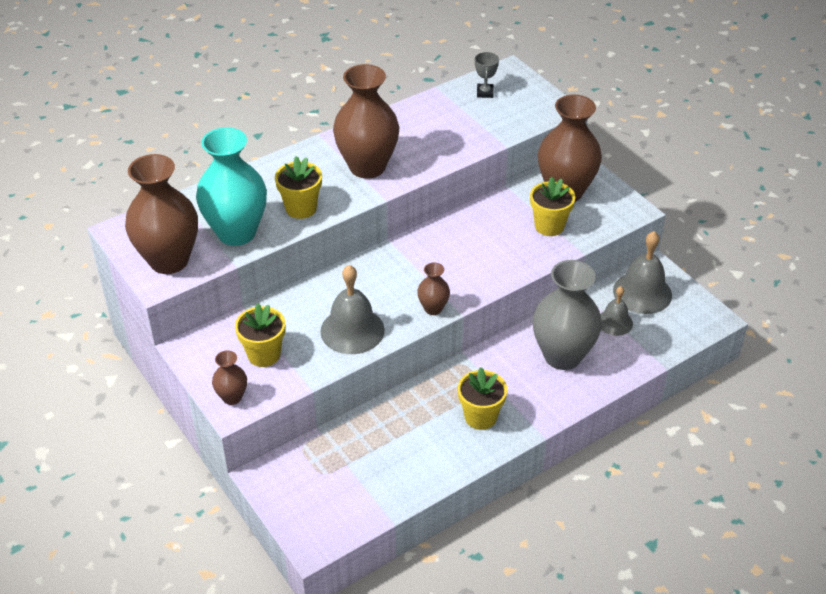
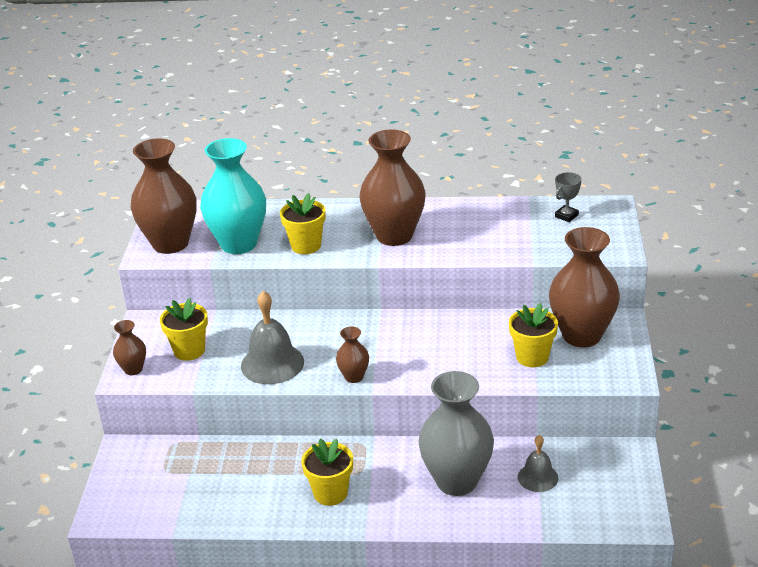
camera: 40 degrees right, 10 degrees down
(642, 292) = (594, 465): grey bell -> none

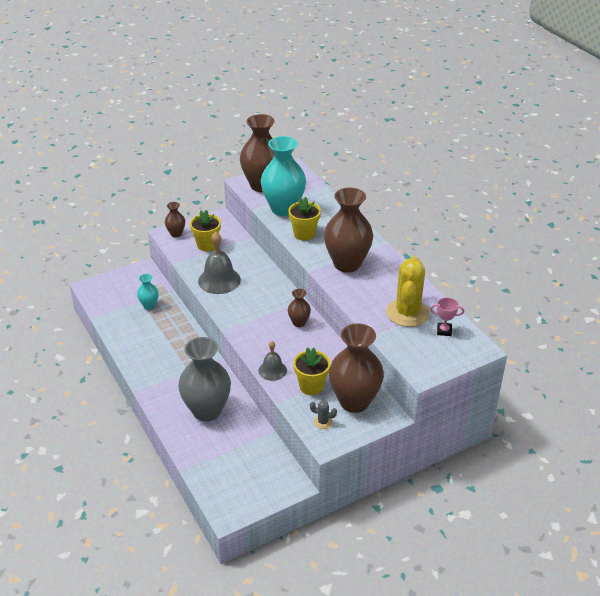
camera: 55 degrees right, 5 degrees up
(206, 468) = (149, 305): none -> turquoise vase
(330, 493) = (161, 362): yellow flower pot -> none
(354, 377) = (231, 317): brown vase -> brown vase (299, 322)
(517, 227) = (407, 313): none -> yellow cactus
(538, 477) = (236, 447): grey bell -> grey bell (272, 370)
(566, 216) = (444, 331): grey trophy -> pink trophy
(596, 369) = (323, 422): none -> grey cactus

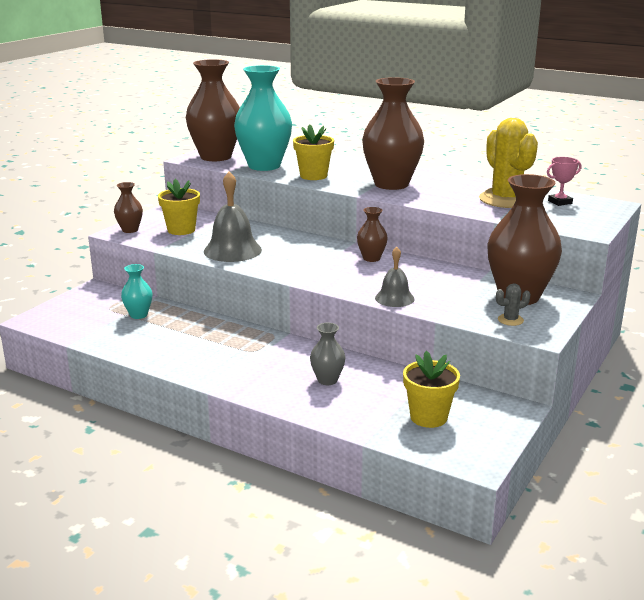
camera: 30 degrees left, 15 degrees down
(207, 411) = (327, 380): grey vase -> grey vase, size x0.47
(311, 386) = (456, 298): yellow flower pot -> yellow flower pot (428, 417)

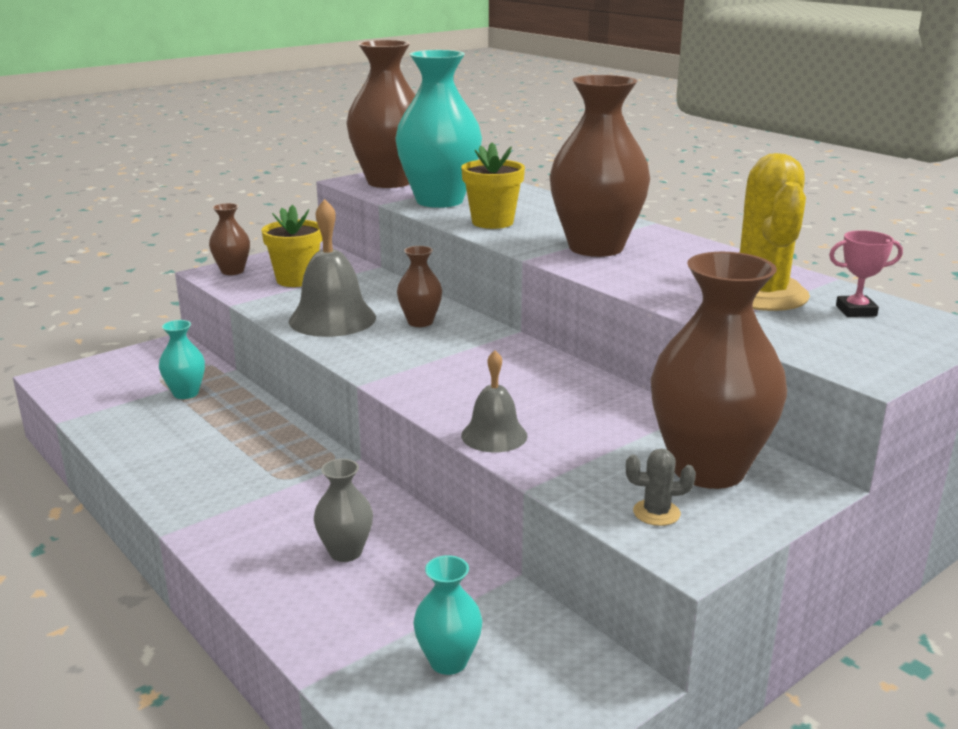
camera: 20 degrees right, 0 degrees up
(371, 258) = (519, 361): brown vase -> brown vase (420, 322)
(428, 417) = (448, 661): yellow flower pot -> turquoise vase

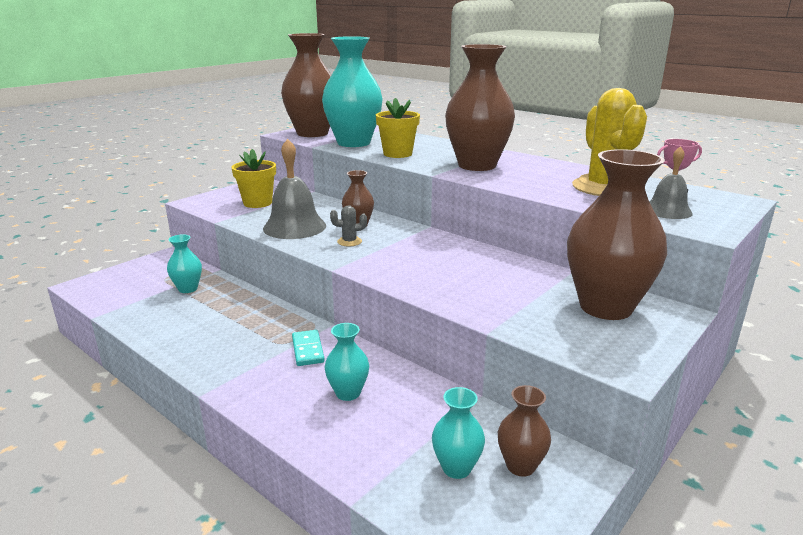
camera: 10 degrees left, 0 degrees up
(232, 271) = (208, 200): brown vase -> brown vase (520, 466)
(313, 490) = (308, 350): none -> turquoise domino
(345, 552) = (348, 393): grey vase -> turquoise vase
(494, 435) = (446, 297): grey bell -> grey bell (667, 210)
(656, 513) = (588, 340): grey cactus -> grey cactus (349, 242)

